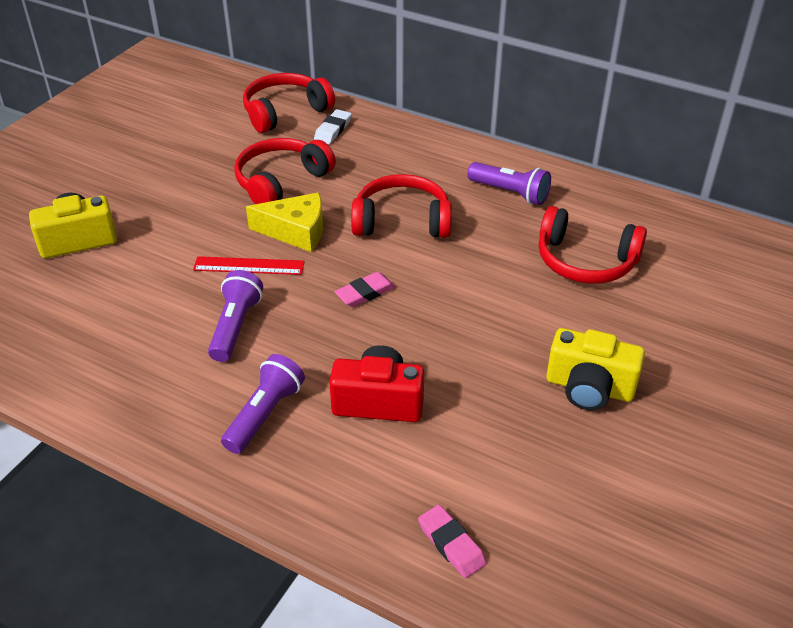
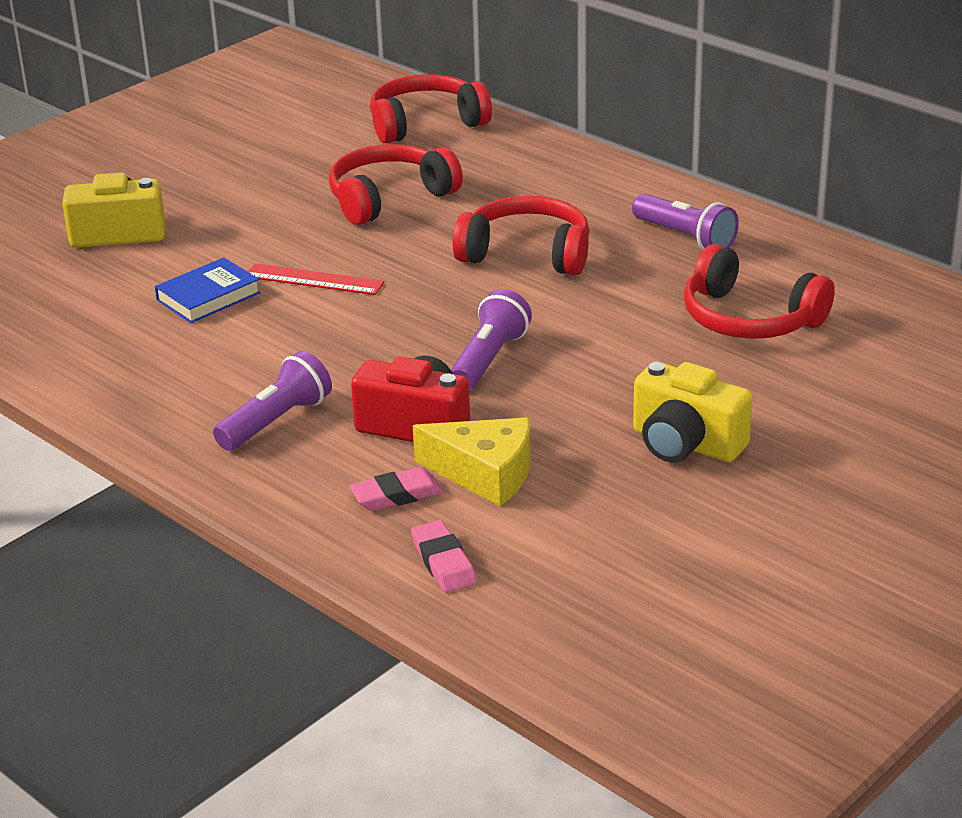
camera: 15 degrees right, 10 degrees down
(169, 293) = (208, 296): none -> blue book
(235, 326) = (274, 336): purple flashlight -> purple flashlight (489, 359)
(296, 231) = (386, 251): yellow cheese -> yellow cheese (485, 474)
(333, 130) = (480, 149): white eraser -> none
(365, 293) = (446, 321): pink eraser -> pink eraser (396, 495)

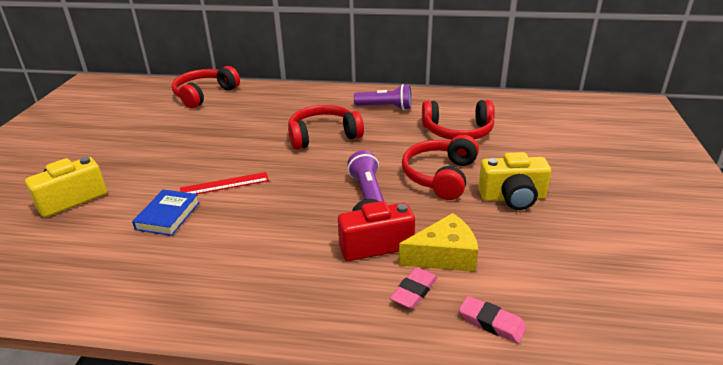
camera: 35 degrees left, 0 degrees up
(276, 421) = (291, 276): purple flashlight -> none
(389, 198) = (223, 132): red headphones -> red headphones (440, 176)

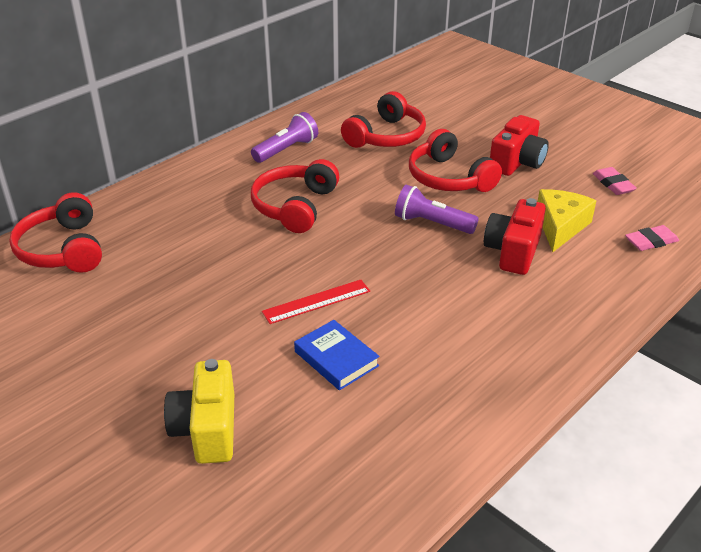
camera: 55 degrees left, 5 degrees up
(224, 184) = (316, 301): red ruler -> red ruler turned 45 degrees clockwise
(414, 291) = (590, 259): pink eraser -> pink eraser (613, 184)
(512, 198) = (517, 162): yellow camera -> red camera

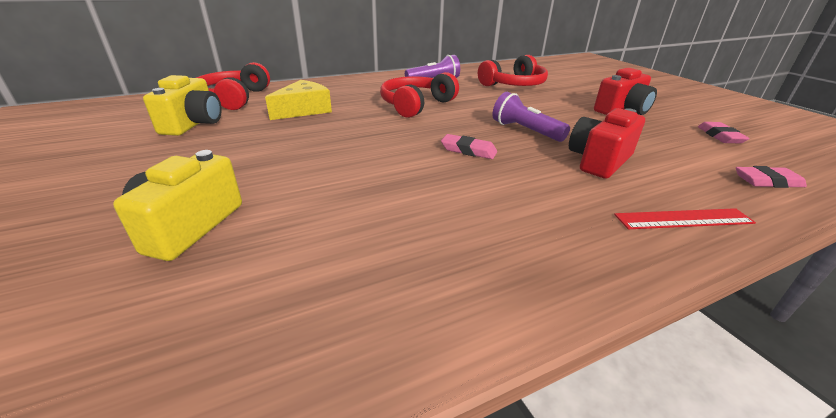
camera: 20 degrees right, 5 degrees down
(65, 307) = (193, 124): none -> yellow camera
(316, 301) = (385, 158): red ruler -> red ruler (683, 219)
(336, 358) = (366, 201): blue book -> none
(390, 269) = (468, 150): none -> pink eraser
(449, 178) = (554, 110): red headphones -> none
(560, 226) = (656, 153): yellow cheese -> yellow cheese (304, 110)

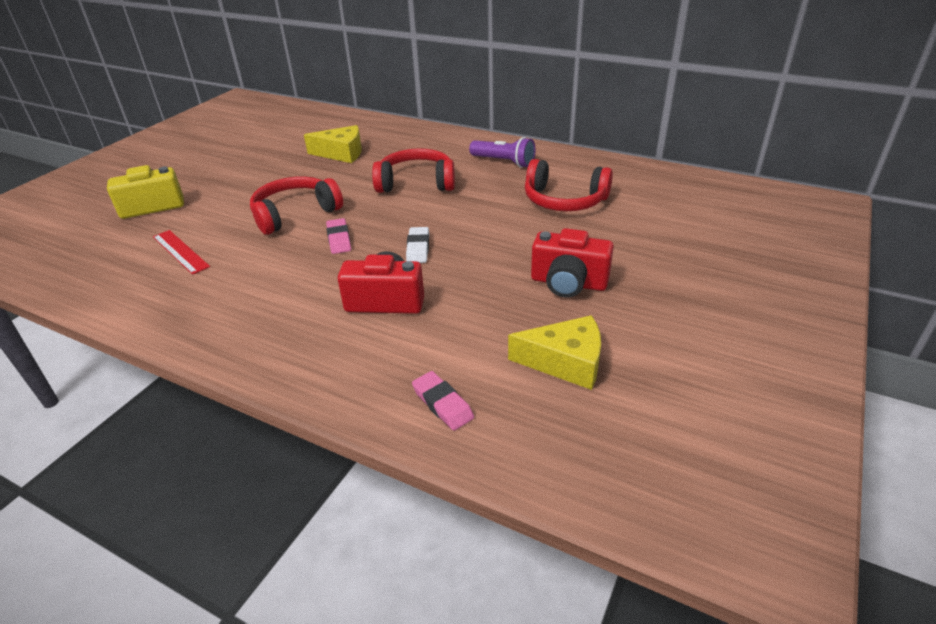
camera: 55 degrees right, 5 degrees up
(193, 124) = (271, 139): yellow camera -> none
(234, 98) = (332, 124): red headphones -> red headphones (295, 214)
(525, 131) = (418, 248): purple flashlight -> white eraser
(683, 219) = (304, 361): red ruler -> red ruler (180, 251)
(720, 136) = (565, 362): pink eraser -> yellow cheese

